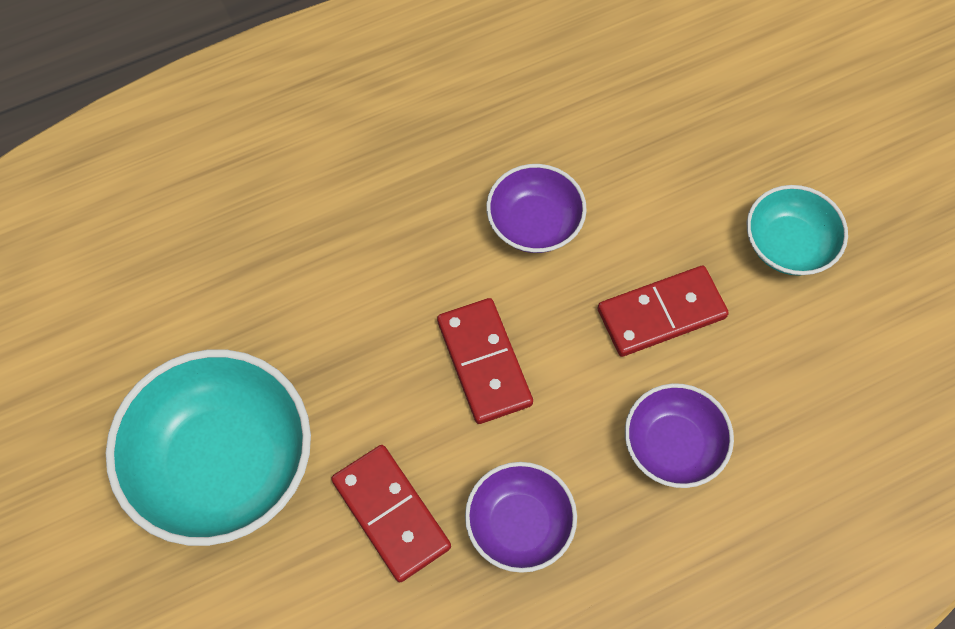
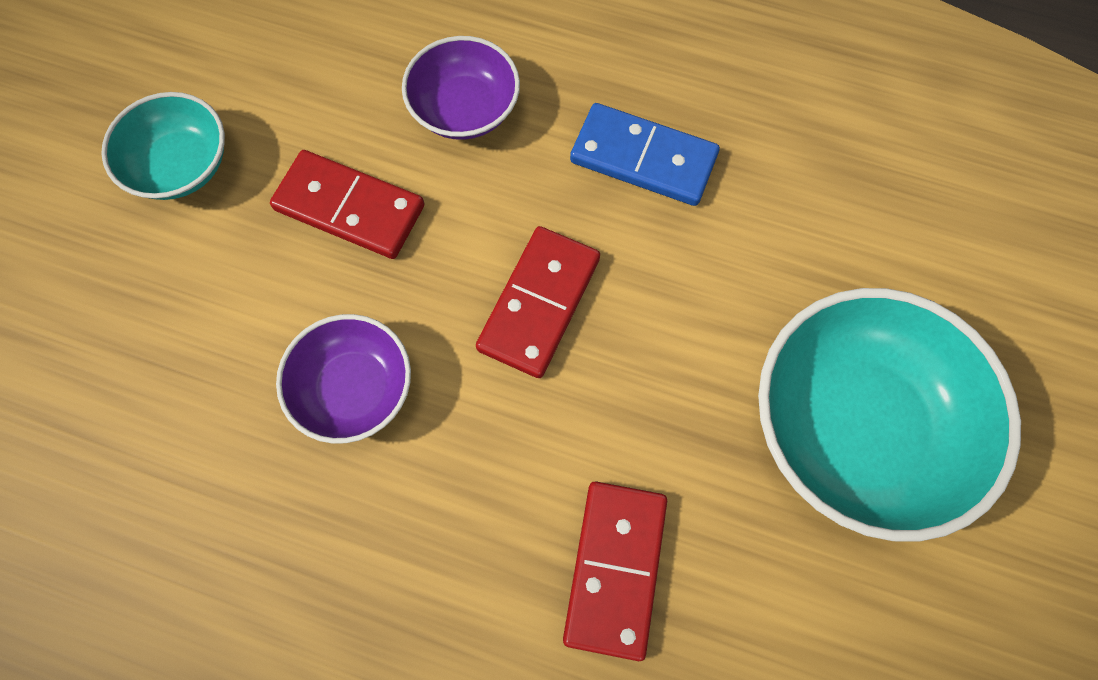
camera: 135 degrees left, 5 degrees up
(391, 514) = (739, 253): red domino -> red domino (614, 568)
(519, 525) = (643, 158): purple bowl -> blue domino

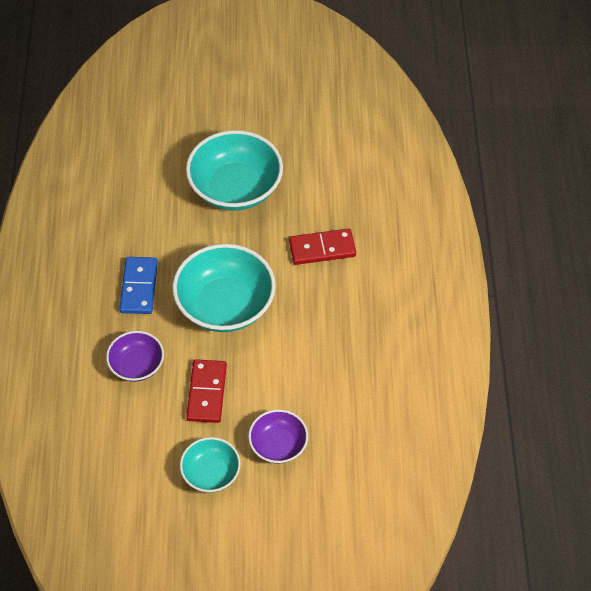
camera: 110 degrees left, 15 degrees down
(354, 389) = (290, 358): purple bowl -> purple bowl (278, 445)
(539, 303) = (225, 305): red domino -> turquoise bowl

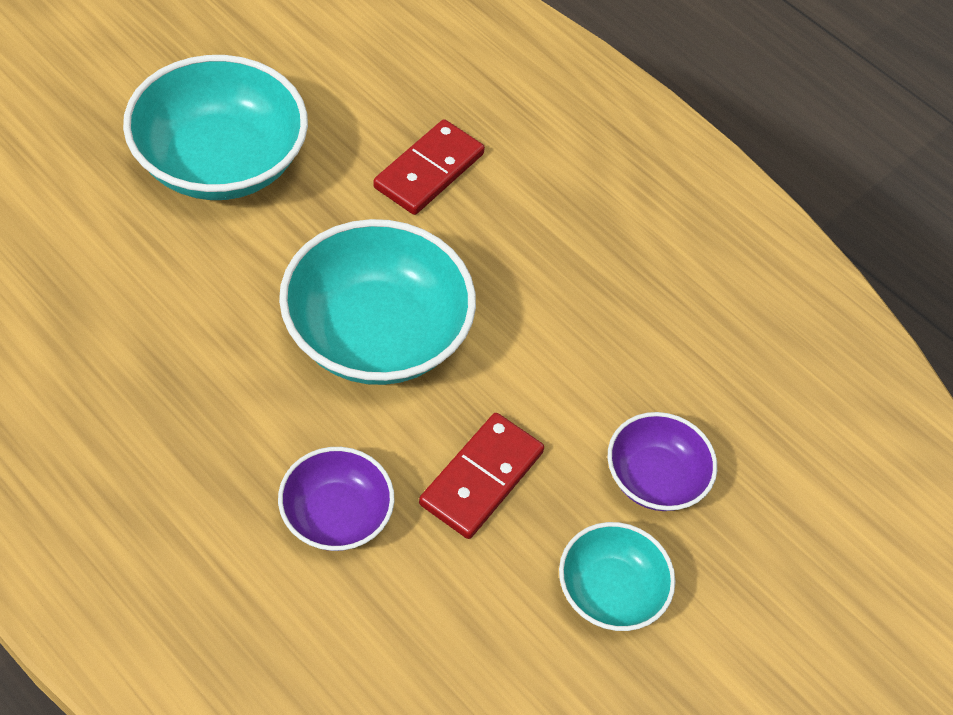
camera: 50 degrees left, 0 degrees up
(139, 287) = (218, 395): blue domino -> none
(207, 393) = (482, 478): red domino -> red domino turned 75 degrees clockwise

